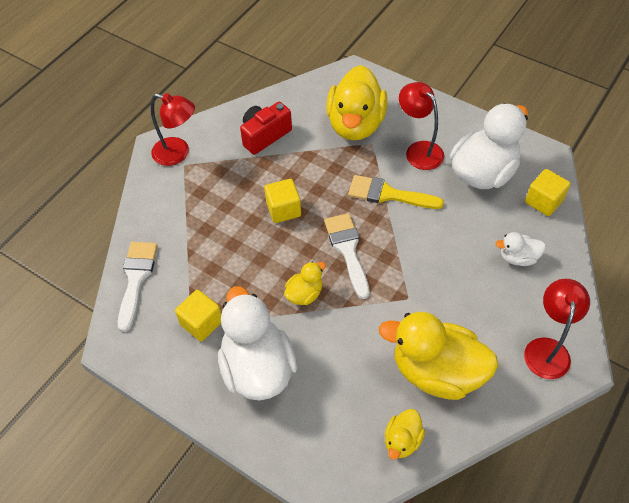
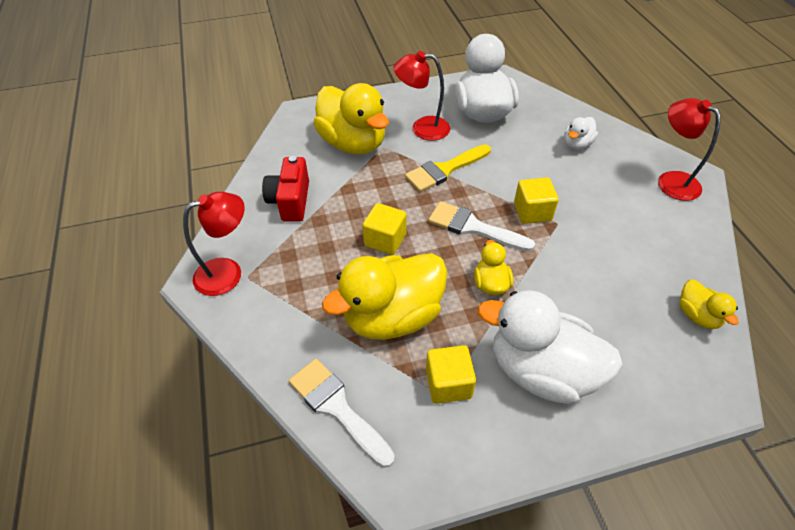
camera: 50 degrees left, 5 degrees down
(436, 372) = (644, 251): yellow duck -> yellow duck (392, 316)
(543, 201) = (540, 103): yellow cube -> yellow cube (532, 212)

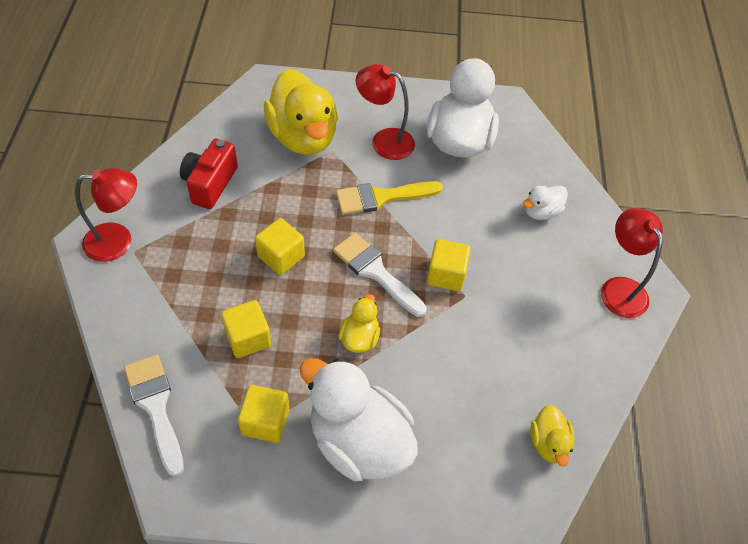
camera: 15 degrees right, 5 degrees up
(392, 316) = (248, 338): yellow duck -> yellow cube

